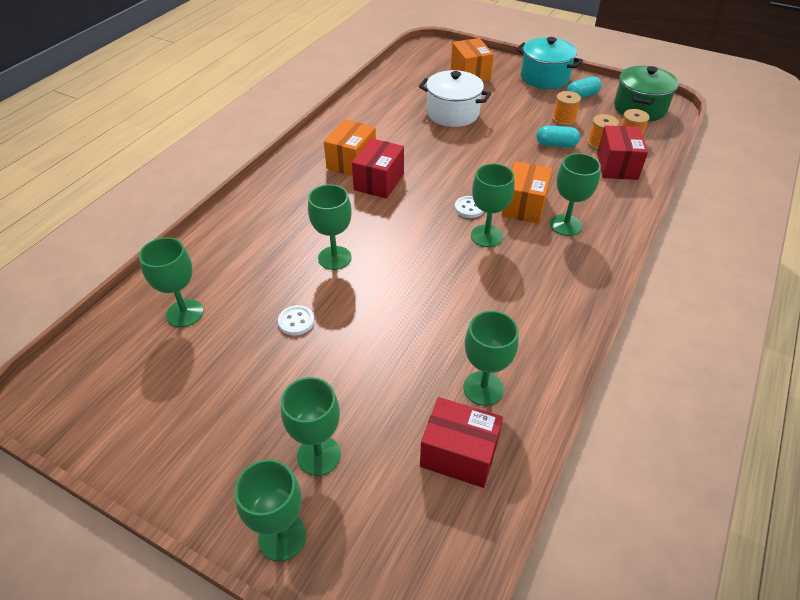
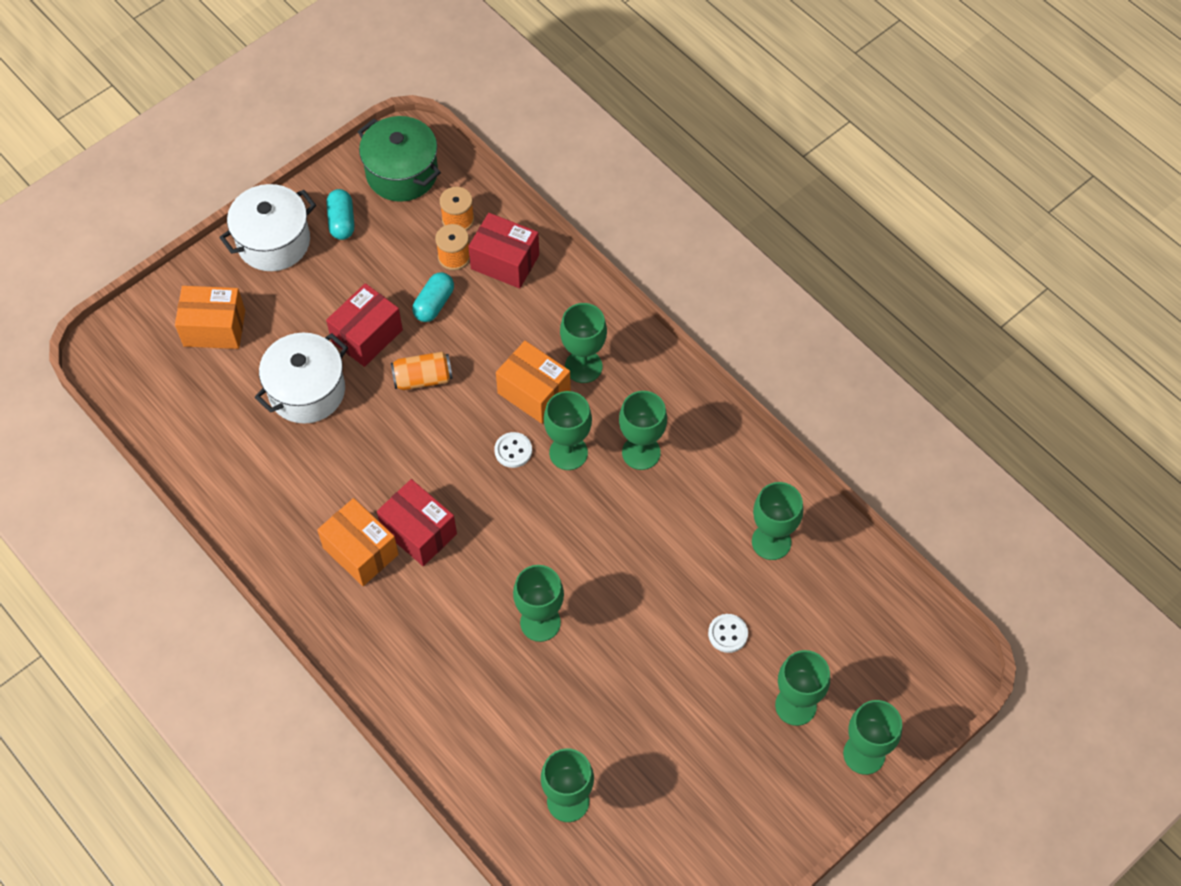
camera: 70 degrees left, 15 degrees up
(296, 321) = (624, 687): white button -> white button (728, 634)
(459, 454) = (832, 589): red box -> red box (367, 336)
(496, 154) = (423, 378): none -> orange can
(514, 276) = (641, 452): none -> green goblet
(544, 77) = (273, 242): turquoise pot -> white pot
(563, 119) = (385, 269): orange spool -> none

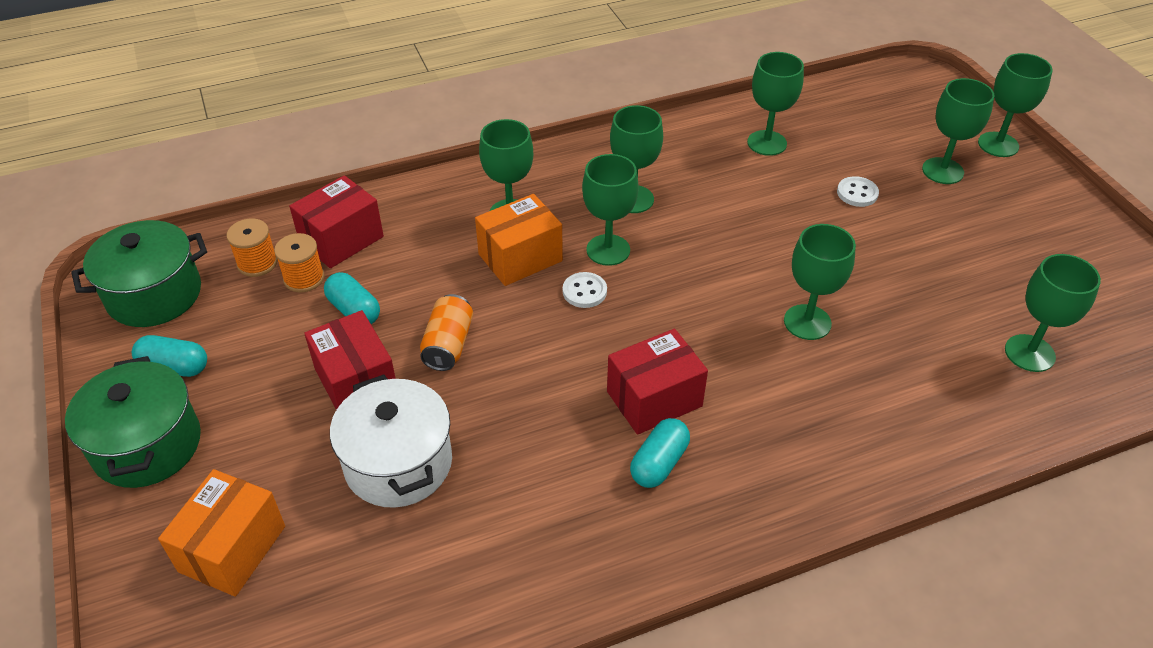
camera: 70 degrees left, 15 degrees down
(273, 242) = (147, 445): white pot -> green pot
(360, 551) = (659, 463): orange box -> turquoise capsule

